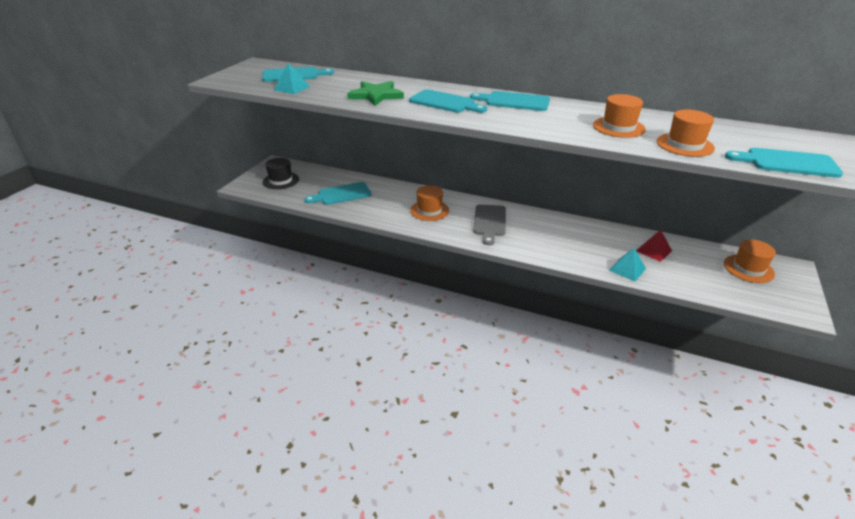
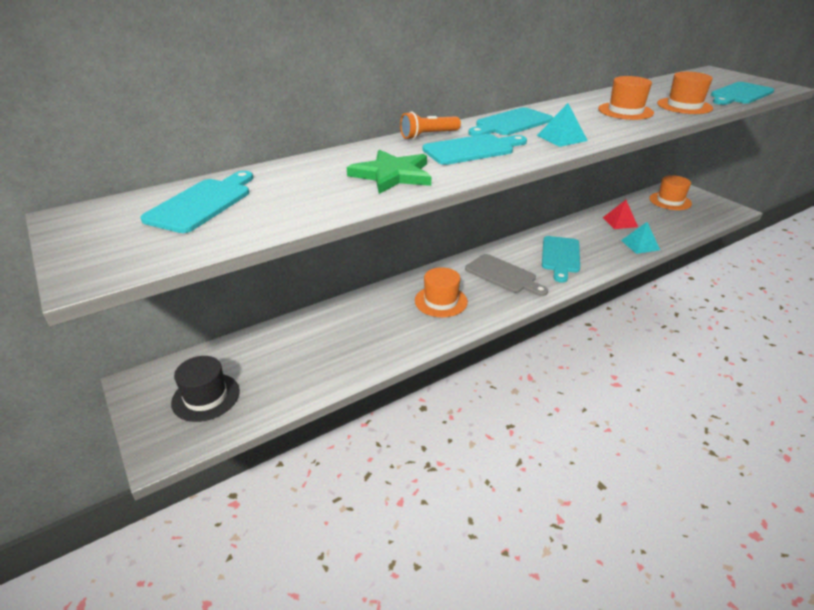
camera: 55 degrees left, 0 degrees up
(292, 88) = (264, 219): turquoise pyramid -> turquoise pyramid (561, 138)
(341, 194) = (323, 352): turquoise cutting board -> turquoise cutting board (560, 256)
(450, 88) = (428, 135): none -> orange flashlight

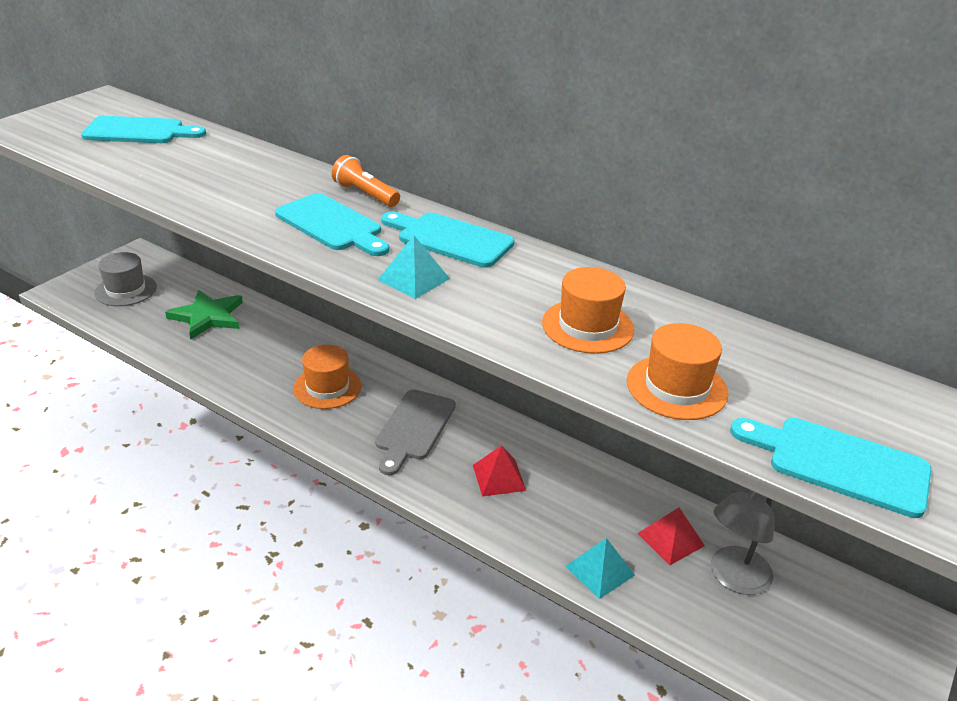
camera: 65 degrees right, 0 degrees up
(206, 397) = (126, 290): black hat -> grey hat
(392, 175) = (232, 193): green star -> green star (207, 316)
(560, 256) = (499, 477): turquoise cutting board -> red pyramid
(648, 215) = (733, 578): none -> grey lamp
(670, 201) = (828, 612): orange hat -> none

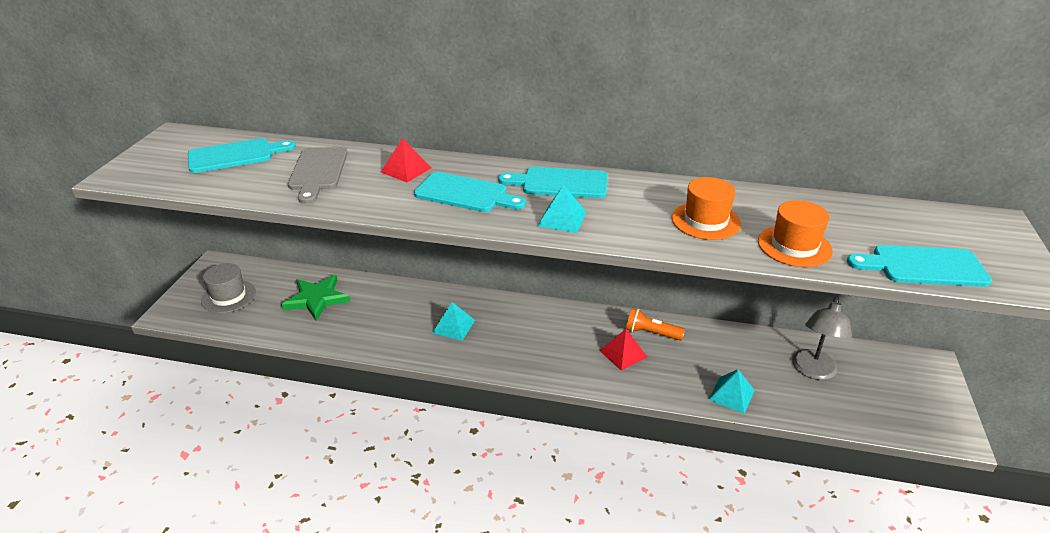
camera: 20 degrees left, 0 degrees up
(327, 387) = (453, 326): orange hat -> turquoise pyramid
(365, 194) = (468, 165): orange flashlight -> orange flashlight (651, 333)
(414, 428) = (539, 337): grey cutting board -> grey cutting board (318, 171)
(670, 539) = (760, 359): red pyramid -> red pyramid (406, 170)

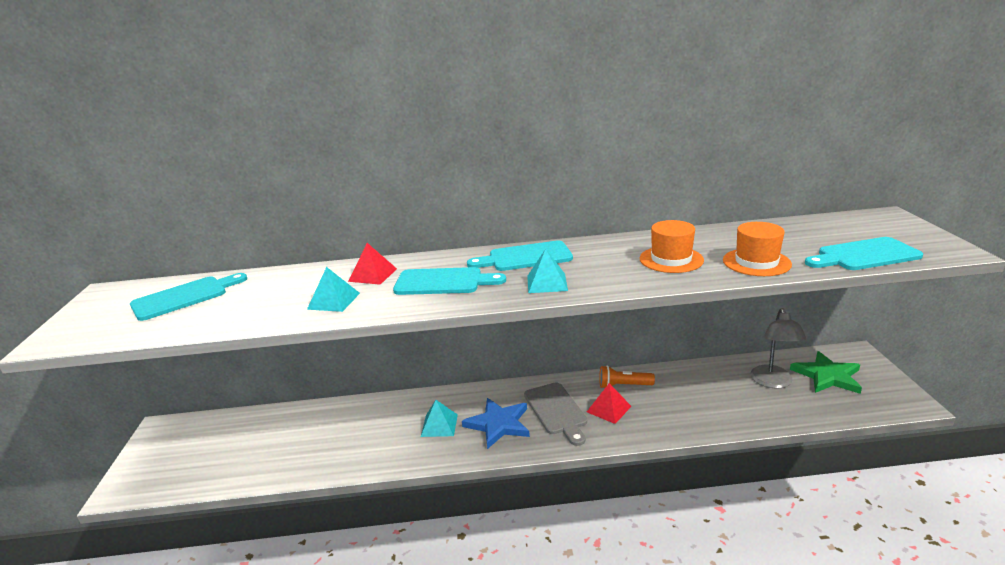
camera: 15 degrees left, 10 degrees down
(228, 296) = (186, 456): grey hat -> none
(316, 299) = (286, 434): green star -> green star (827, 376)
(318, 171) = (283, 293): grey cutting board -> grey cutting board (556, 411)
(508, 340) = (498, 424): none -> blue star
(731, 395) = (720, 419): turquoise pyramid -> turquoise pyramid (333, 301)

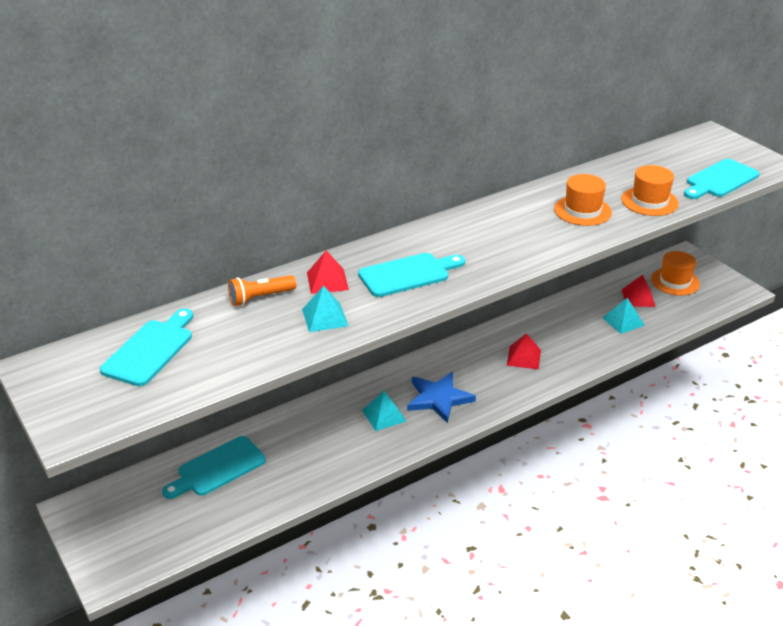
camera: 30 degrees left, 10 degrees up
(525, 257) = (455, 232): turquoise cutting board -> turquoise cutting board (218, 468)
(547, 283) = (502, 256): turquoise pyramid -> turquoise pyramid (623, 321)
(556, 411) = (480, 371): grey cutting board -> none
(623, 385) = (521, 332): orange flashlight -> orange flashlight (260, 298)
(773, 382) = (638, 298): grey lamp -> red pyramid
(827, 376) = (675, 281): green star -> orange hat

